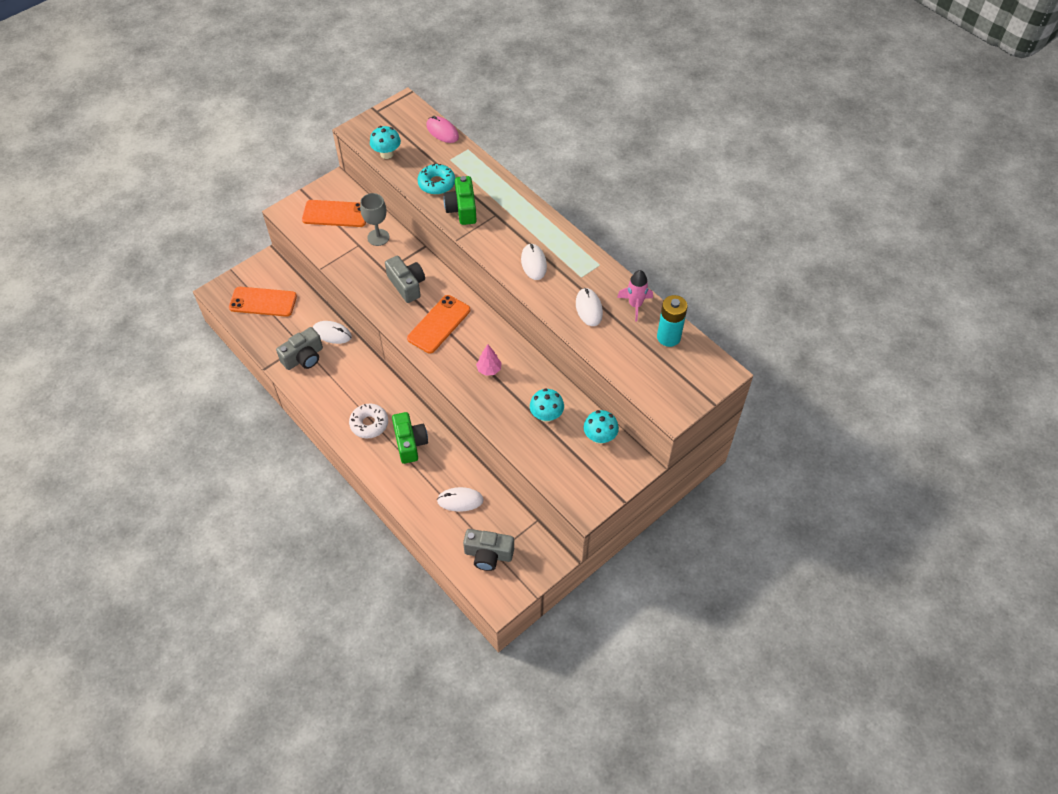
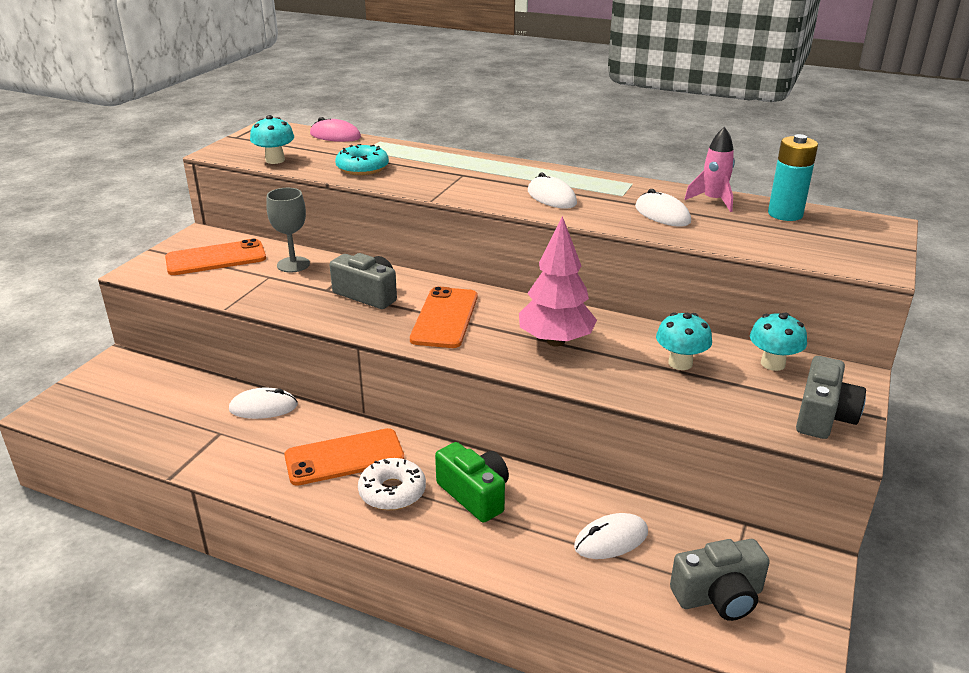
camera: 25 degrees left, 25 degrees down
(263, 302) = (129, 403): orange phone -> orange phone (344, 457)
(304, 357) = (232, 445): grey camera -> grey camera (823, 416)
(462, 209) = (415, 178): green camera -> none
(489, 369) = (556, 341): pink tree -> pink tree, size x1.95

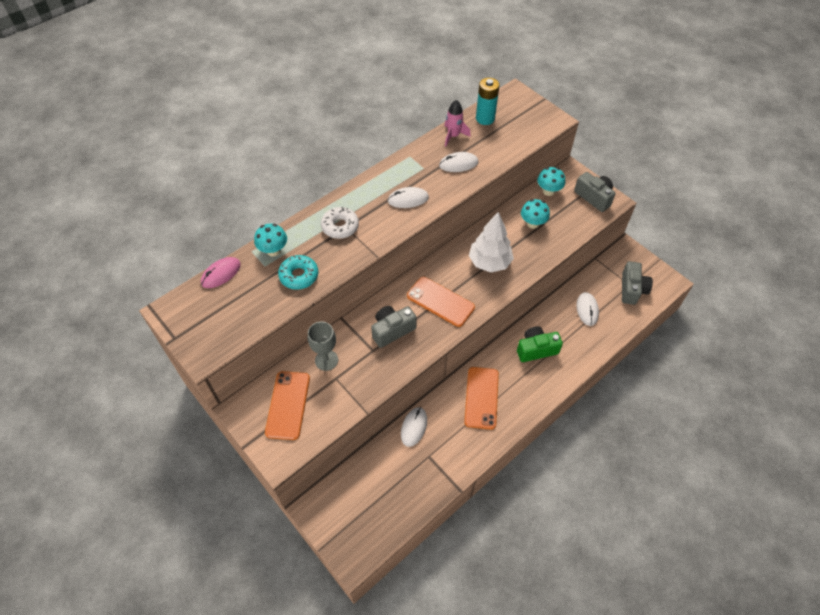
camera: 65 degrees left, 25 degrees up
(275, 160) = (247, 323): turquoise mushroom -> turquoise mushroom (273, 250)
(392, 492) = (519, 384): white donut -> white donut (340, 226)
(556, 341) = (489, 262): pink tree -> white tree

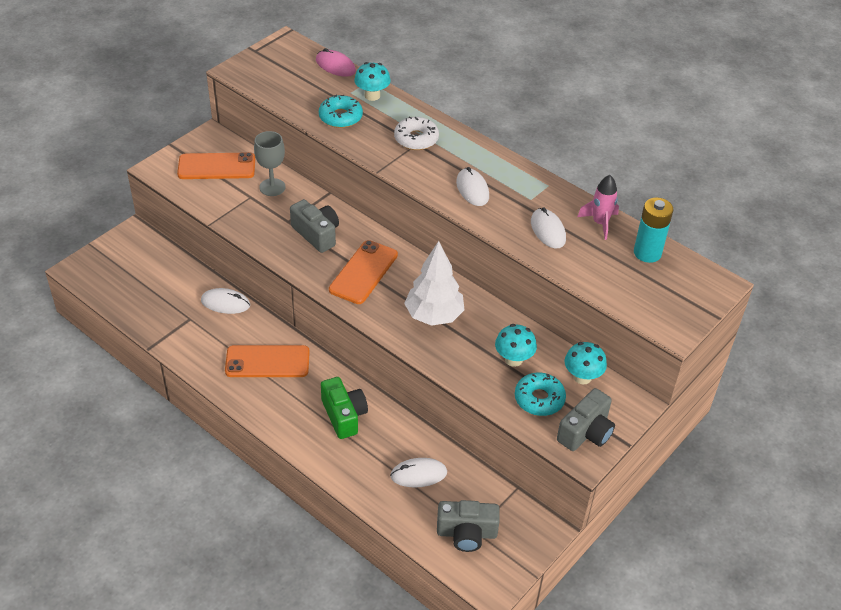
camera: 80 degrees right, 10 degrees down
(567, 216) = (539, 399): none -> turquoise donut

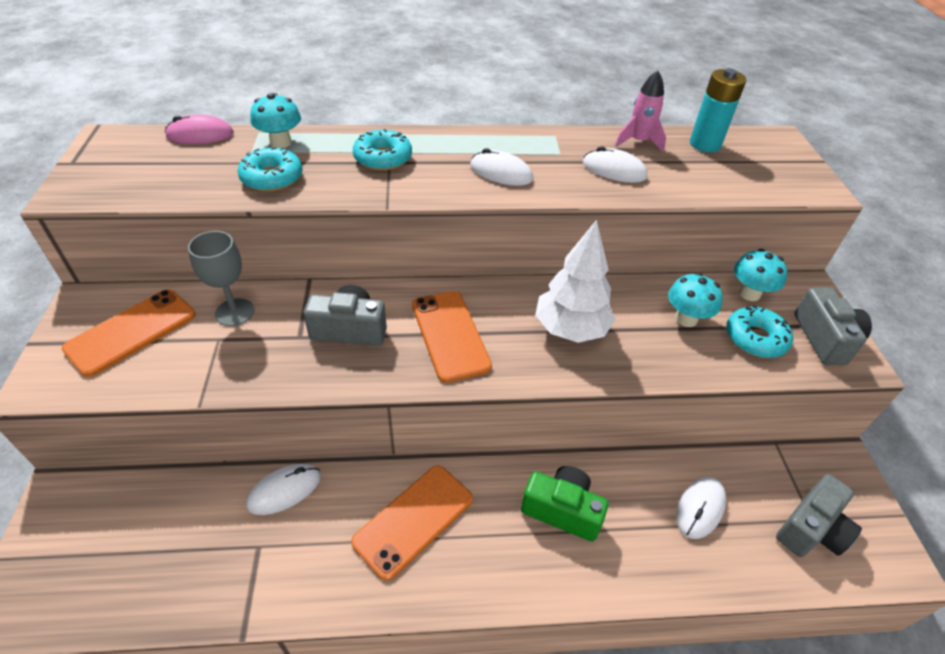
camera: 45 degrees left, 0 degrees up
(416, 139) = (383, 158): white donut -> turquoise donut

